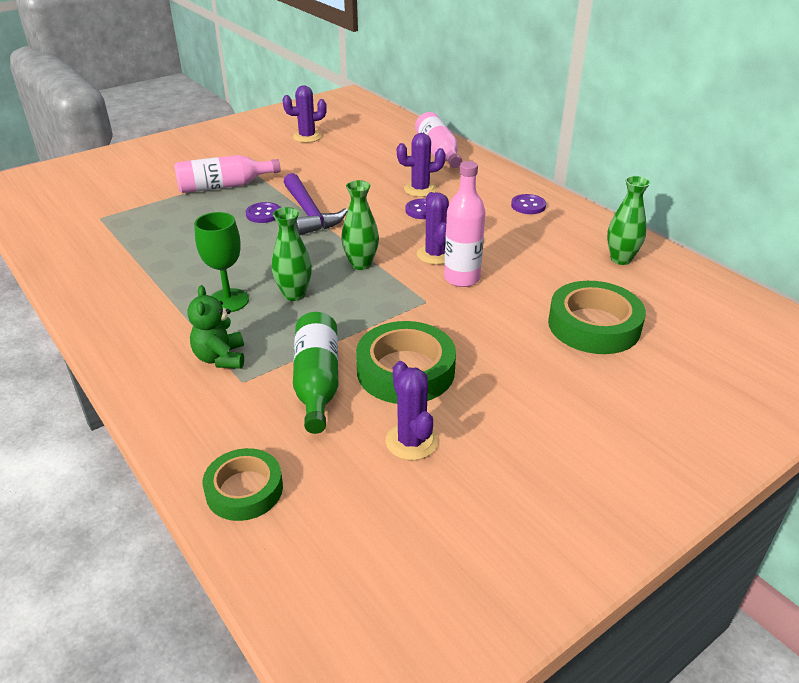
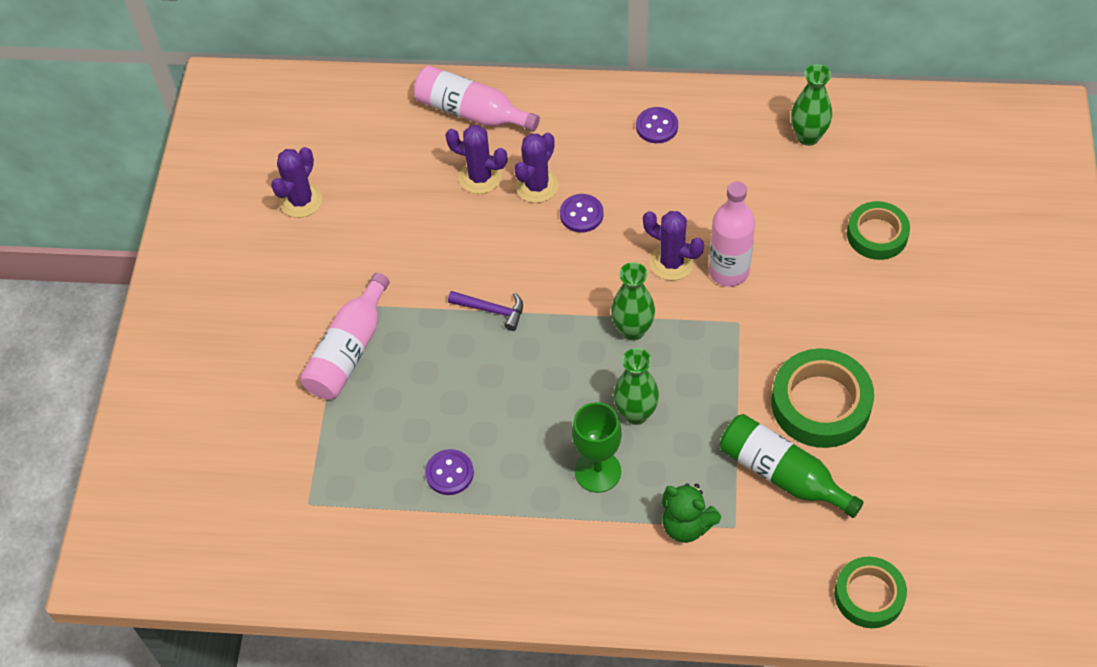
camera: 45 degrees left, 20 degrees up
(263, 214) = (453, 350): purple button -> purple button (449, 473)
(309, 213) = (491, 310): purple hammer -> purple hammer, size x0.56
(411, 441) = (906, 457): purple cactus -> purple cactus (480, 177)
(594, 325) = (877, 234): green tape -> green tape, size x0.65

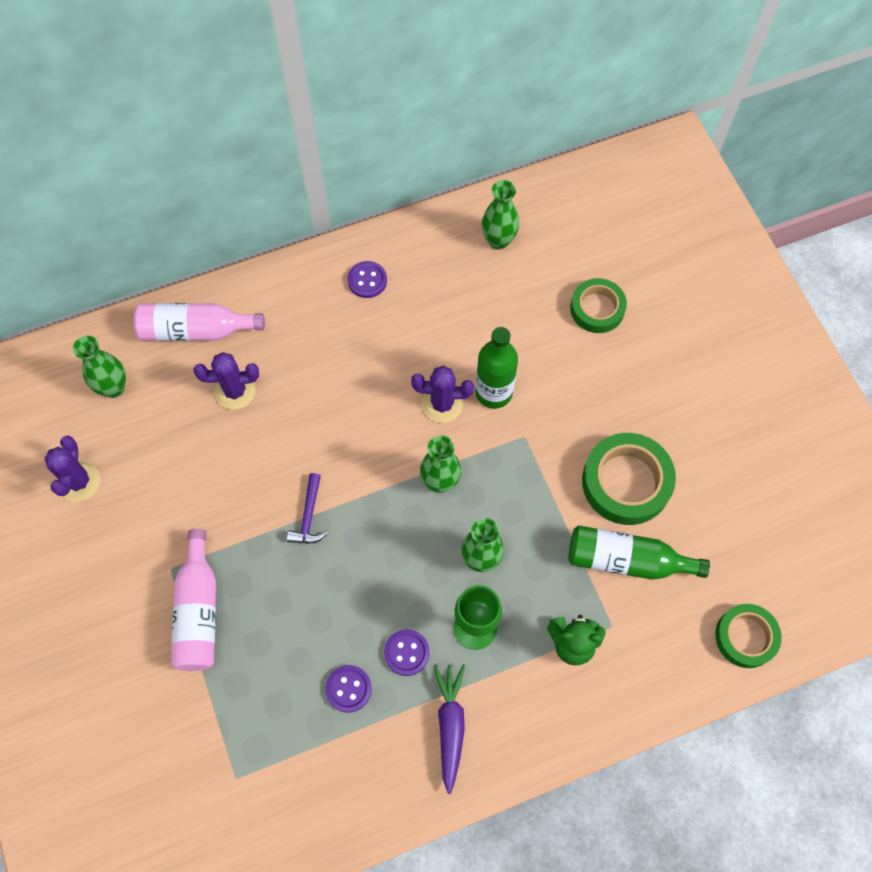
camera: 30 degrees left, 10 degrees up
(372, 134) = (113, 388): none -> green vase
(491, 310) = (308, 516): purple hammer -> purple hammer turned 105 degrees clockwise
(528, 546) = (450, 725): none -> purple carrot
(537, 186) = (290, 379): purple cactus -> none
(581, 214) = (343, 390): purple button -> purple button (406, 653)
(728, 271) = (493, 392): pink bottle -> green bottle

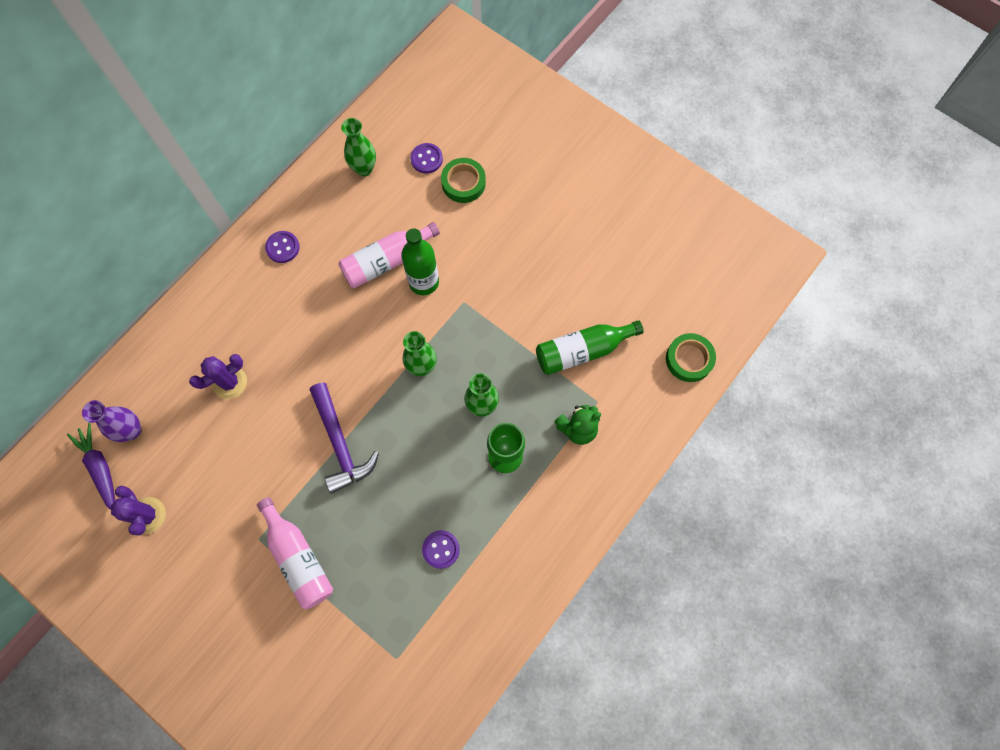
camera: 30 degrees left, 5 degrees up
(113, 388) = (132, 430): green vase -> purple vase
(196, 330) = (171, 353): pink bottle -> pink bottle (387, 261)
(308, 516) = (340, 443): purple hammer -> purple hammer, size x1.79
(406, 653) = (467, 500): purple button -> purple button (426, 159)
(442, 404) = (391, 310): purple cactus -> none
(450, 725) = (526, 533): purple carrot -> purple carrot (100, 468)
(626, 482) = (552, 296): green tape -> none

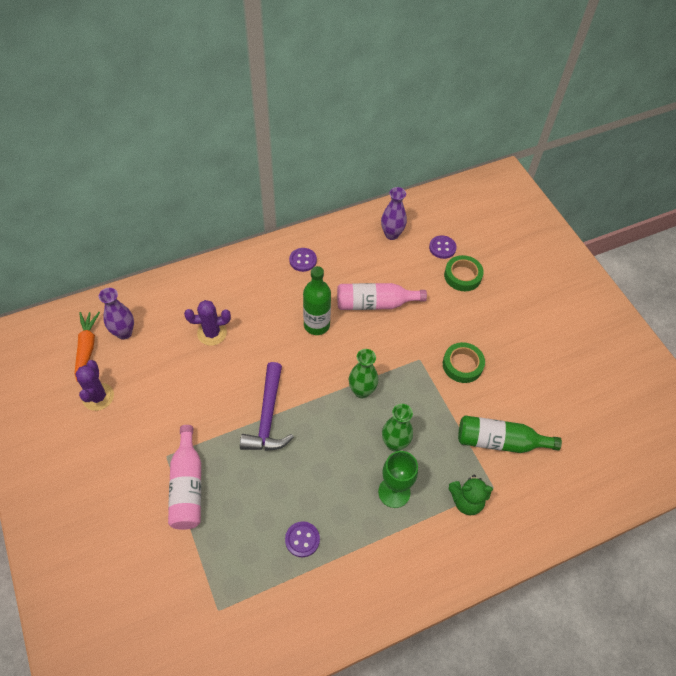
camera: 25 degrees right, 15 degrees down
(100, 468) = (87, 347): purple carrot -> orange carrot
(364, 168) = (391, 234): green vase -> purple vase
(424, 282) = (395, 331): green bottle -> green bottle (316, 325)
(689, 359) = (591, 493): green tape -> green tape (462, 365)

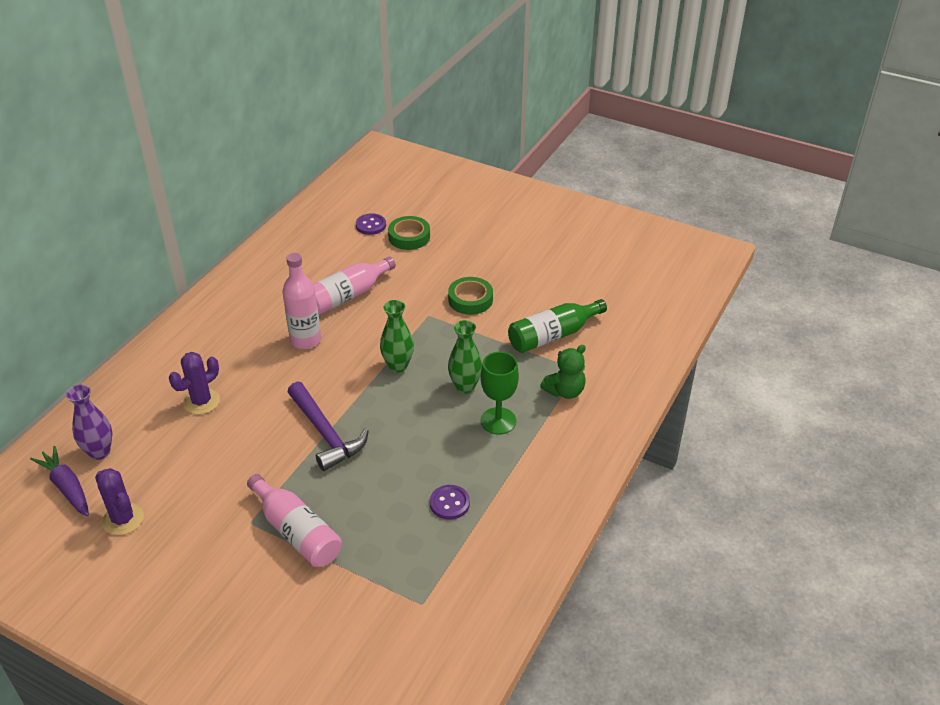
camera: 35 degrees left, 15 degrees down
(87, 347) = (67, 487): orange carrot -> purple carrot
(303, 260) = (242, 298): purple button -> none
(316, 325) = (305, 340): green bottle -> pink bottle
(391, 234) = (312, 237): purple vase -> none

